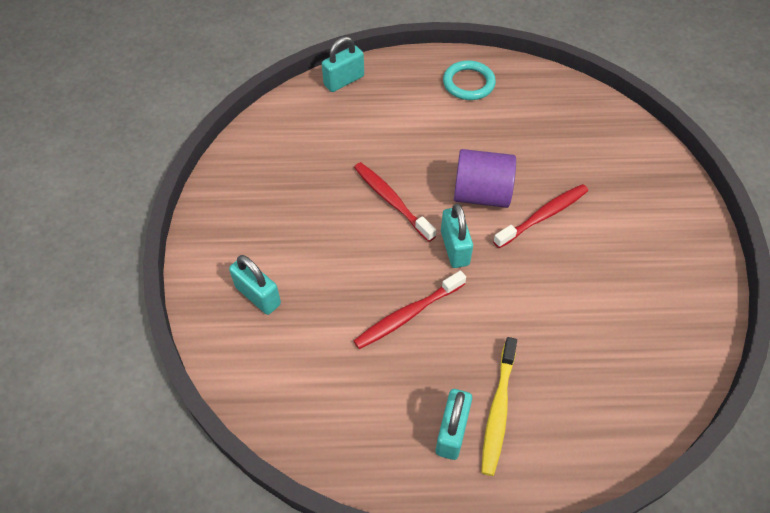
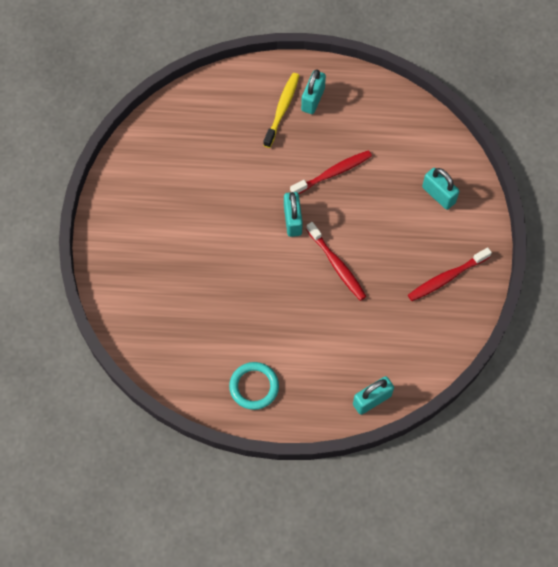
camera: 175 degrees left, 10 degrees up
(481, 194) = (264, 265): purple cylinder -> none
(543, 216) = (219, 242): red toothbrush -> red toothbrush (446, 278)

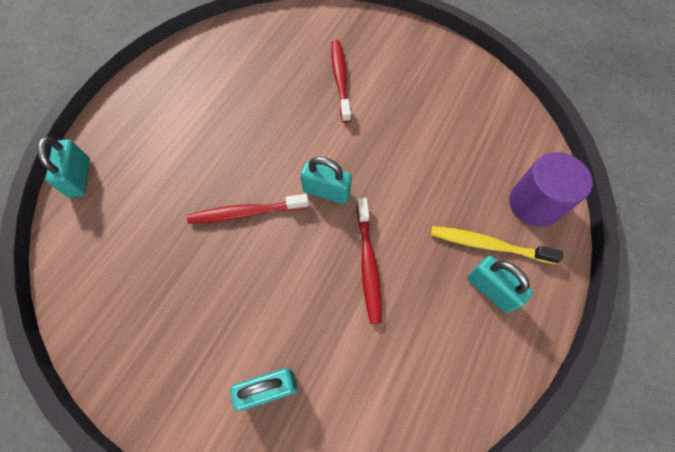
camera: 115 degrees right, 0 degrees up
(235, 90) = (534, 203): none -> purple cylinder
(254, 387) = (171, 87): turquoise ring -> none
(282, 109) = (488, 245): yellow toothbrush -> yellow toothbrush turned 150 degrees clockwise
(446, 278) = (150, 333): red toothbrush -> red toothbrush (340, 79)

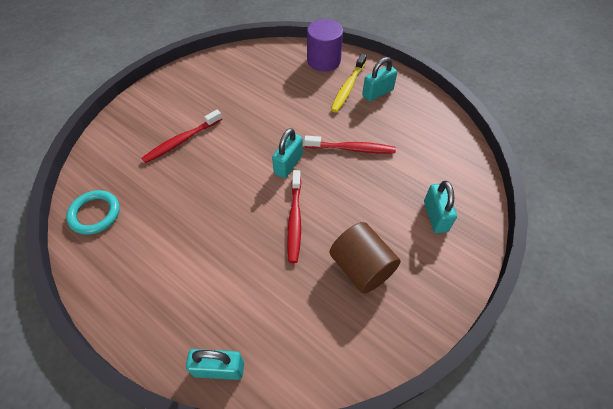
camera: 80 degrees left, 10 degrees down
(186, 295) = (361, 267): none -> brown cylinder
(236, 40) = (95, 214): none -> turquoise ring
(340, 79) = (181, 141): red toothbrush -> red toothbrush turned 45 degrees counterclockwise

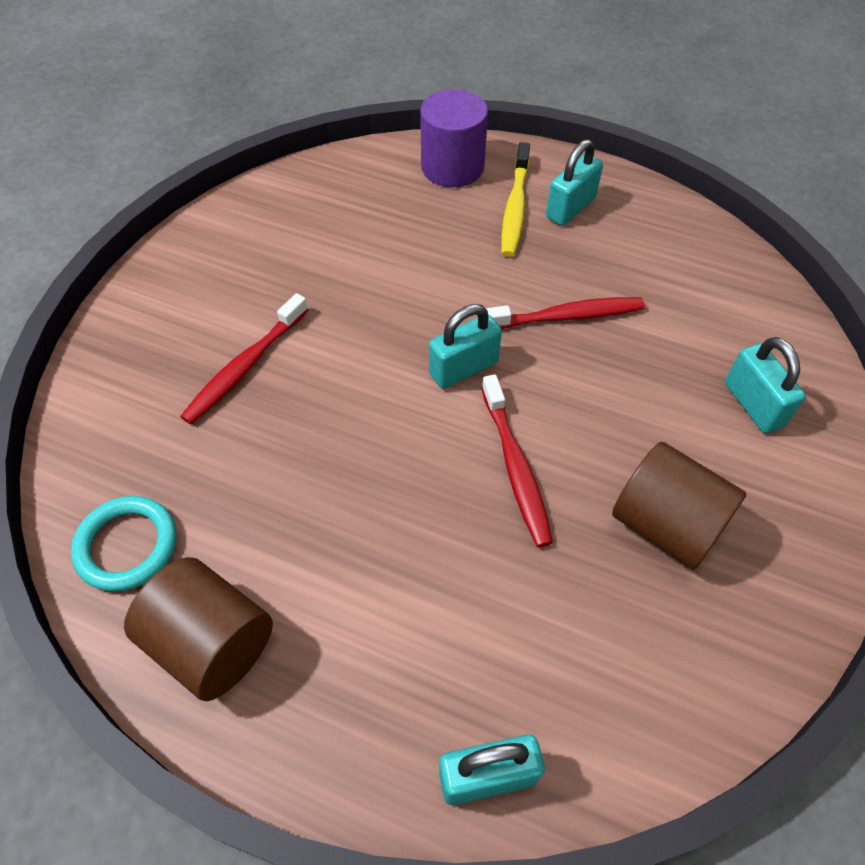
camera: 15 degrees left, 0 degrees up
(115, 269) = (211, 643): none -> brown cylinder
(288, 164) = (463, 368): turquoise padlock -> turquoise padlock turned 45 degrees clockwise

